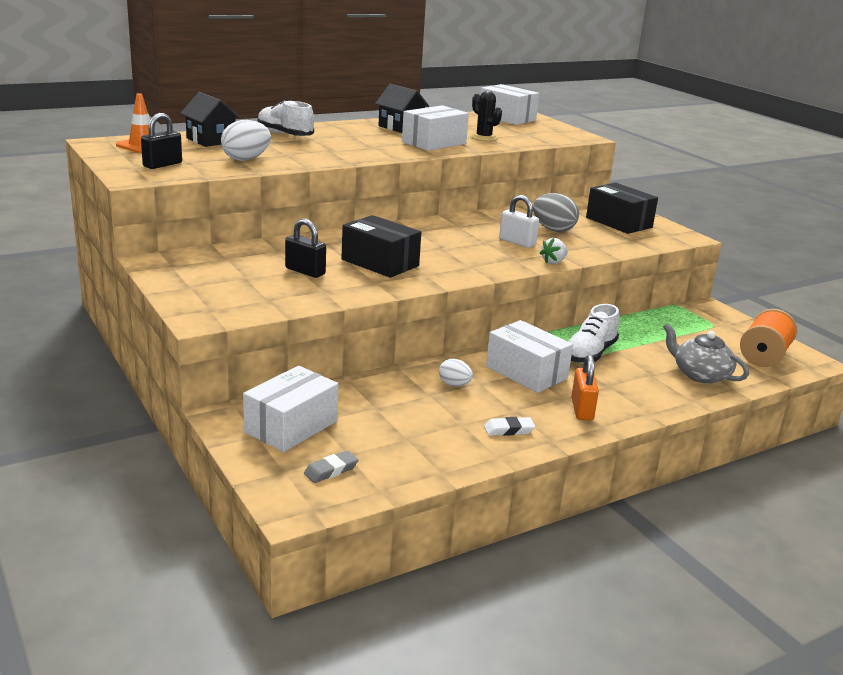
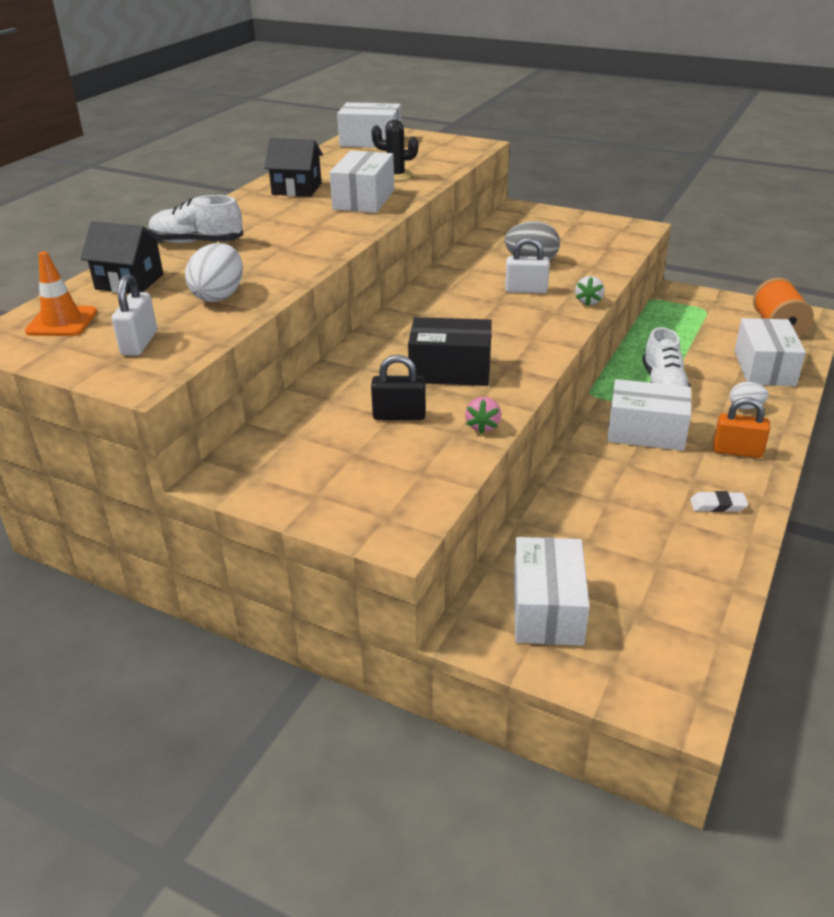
camera: 30 degrees left, 10 degrees up
(162, 165) = (139, 343): black padlock -> white padlock
(331, 470) = (650, 641): grey eraser -> none
(348, 294) = (483, 426): none -> pink strawberry
(454, 385) = (611, 477): white egg -> white egg (745, 407)
(509, 430) = (718, 505): white eraser -> white eraser turned 45 degrees clockwise
(582, 409) = (737, 451): orange padlock -> orange padlock turned 45 degrees counterclockwise
(619, 222) = (568, 231): black box -> none
(700, 375) = (764, 368): grey teapot -> white box

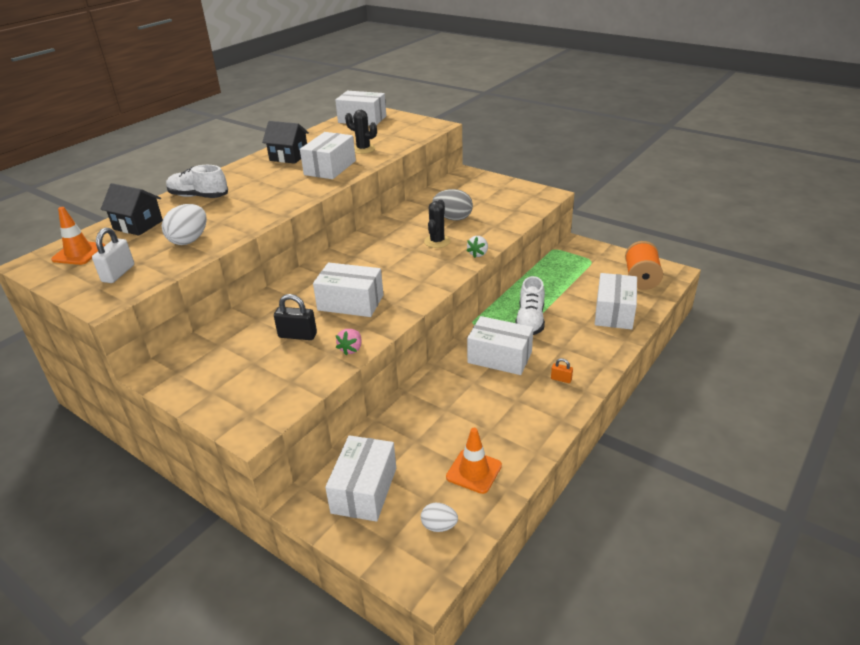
camera: 10 degrees right, 0 degrees up
(450, 370) = (350, 302): black box -> white box
(526, 290) = (437, 241): white padlock -> black cactus
(681, 571) = (474, 471): none -> orange traffic cone
(718, 505) = (526, 422): white eraser -> none
(737, 451) = (561, 379): orange padlock -> orange padlock, size x0.56
(745, 407) = (584, 343): white egg -> white egg (439, 526)

